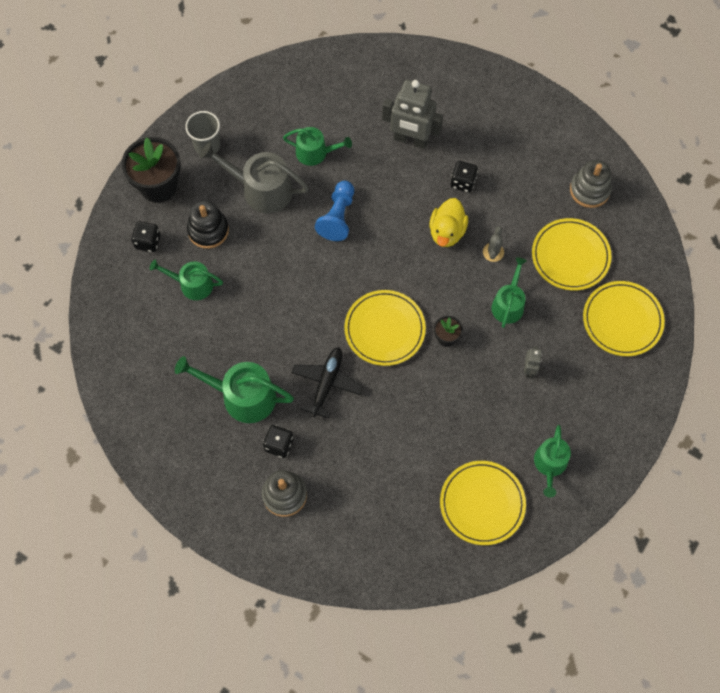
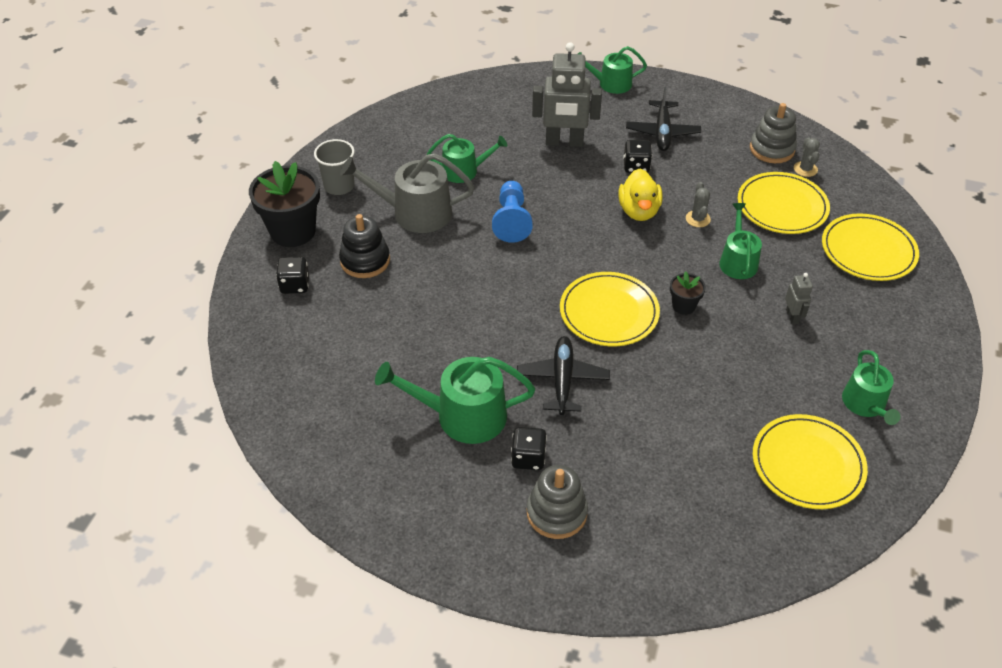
camera: 15 degrees left, 20 degrees down
(192, 284) = (362, 315): green watering can -> green watering can (611, 84)
(500, 148) = (662, 132): none -> black plane
(609, 220) = (805, 169): none -> grey cactus

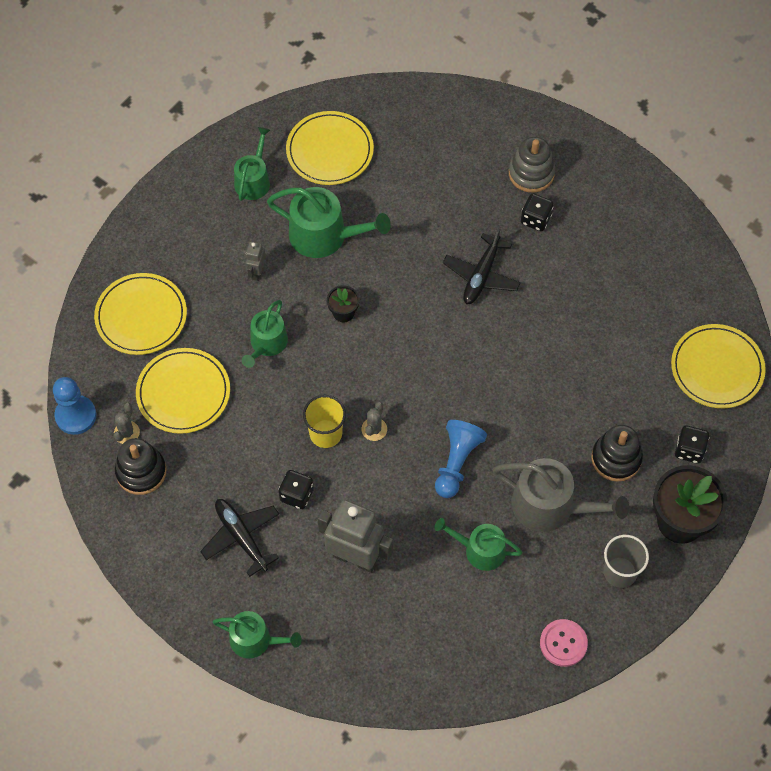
camera: 160 degrees left, 15 degrees up
(373, 135) = (563, 643): none -> pink button
(462, 415) = (575, 270): green watering can -> green watering can (325, 236)
(609, 312) = (412, 327): yellow plate -> yellow plate (717, 368)
(639, 211) = (325, 433): yellow duck -> yellow cup
(662, 132) = (241, 537): black plane -> black plane turned 60 degrees counterclockwise
(697, 219) = (274, 404): grey cactus -> grey cactus (374, 429)
(772, 149) = (141, 472): grey stacking toy -> black stacking toy
(856, 169) = (76, 416): none -> blue pawn

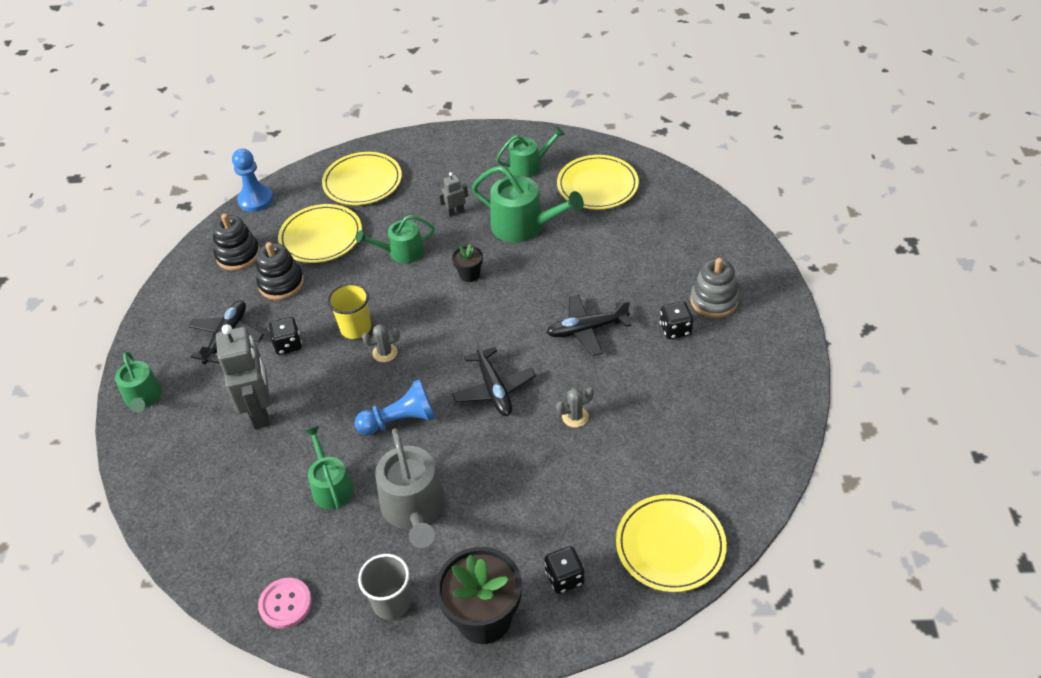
camera: 55 degrees right, 15 degrees down
(126, 432) = (263, 230): grey cactus -> grey cactus (575, 417)
(325, 236) = (524, 226): green watering can -> green watering can turned 45 degrees counterclockwise
(484, 379) = (494, 389): none -> black plane
(616, 458) = (503, 526): black stacking toy -> black stacking toy (281, 283)

